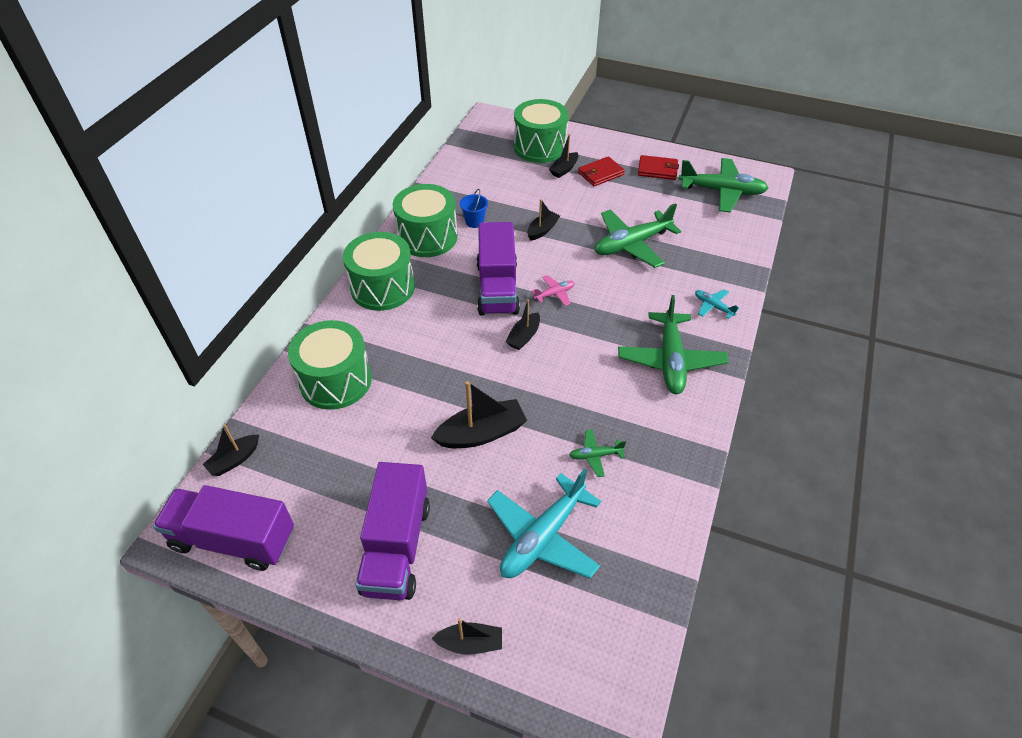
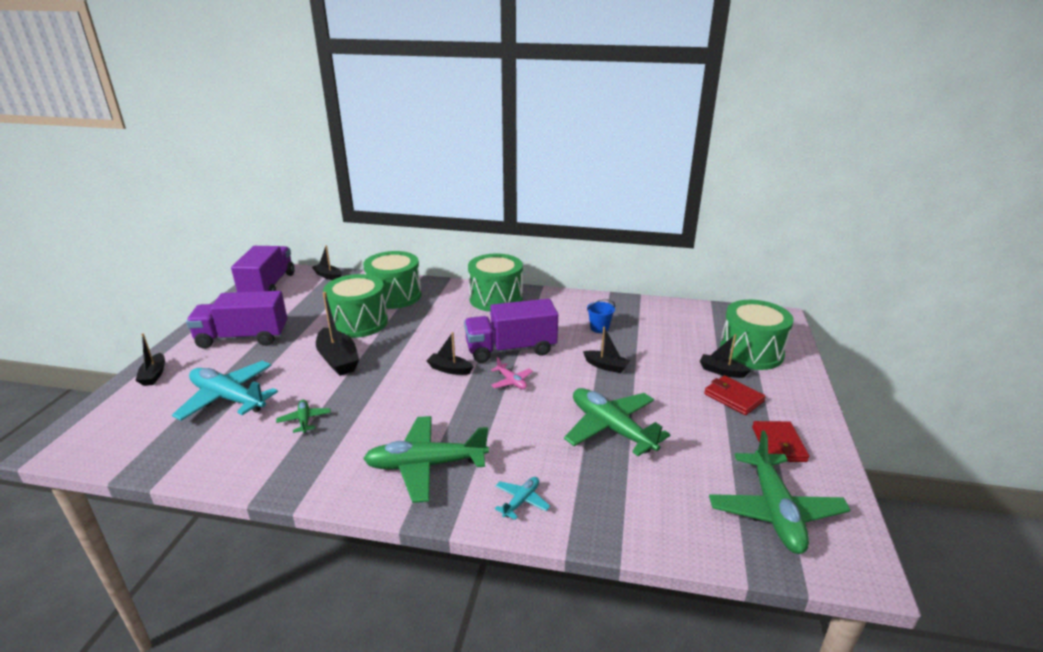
camera: 80 degrees right, 20 degrees down
(427, 237) = (566, 309): green drum -> green drum (359, 323)

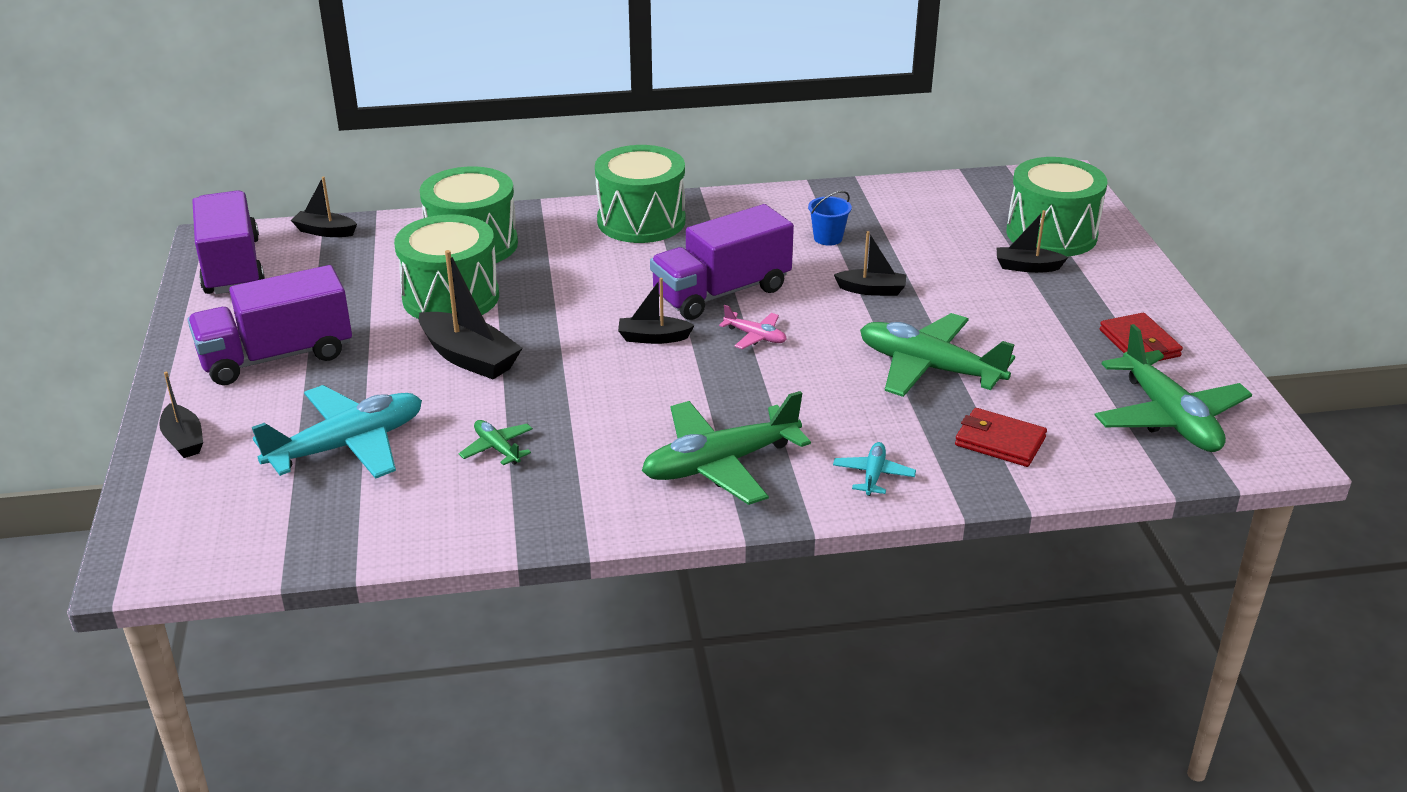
camera: 20 degrees left, 5 degrees up
(228, 398) = (347, 445): turquoise plane -> turquoise plane turned 135 degrees clockwise
(733, 397) = (1059, 298): red wallet -> red wallet (1000, 441)

